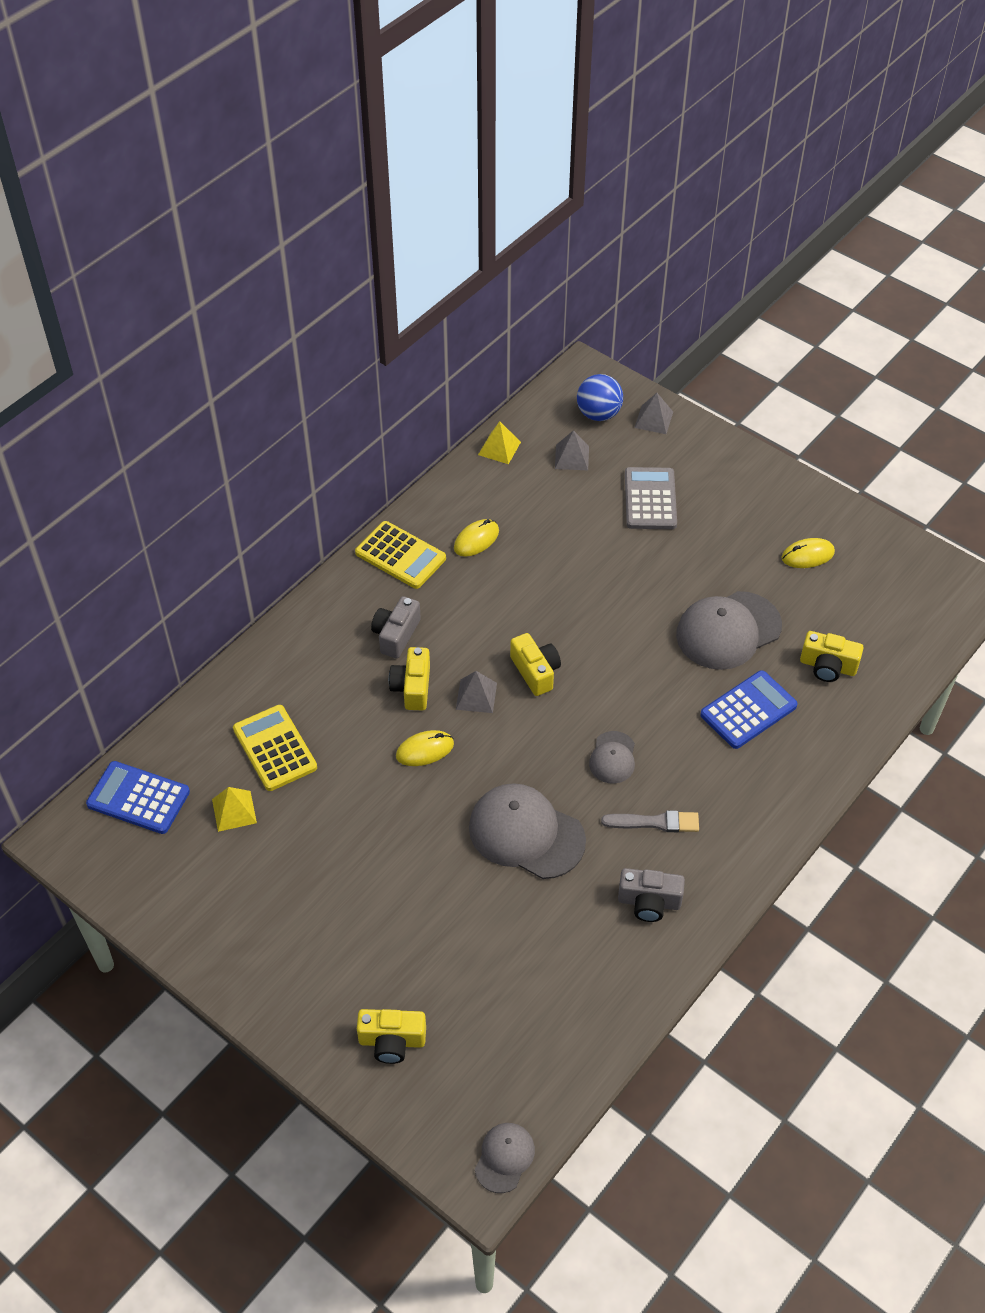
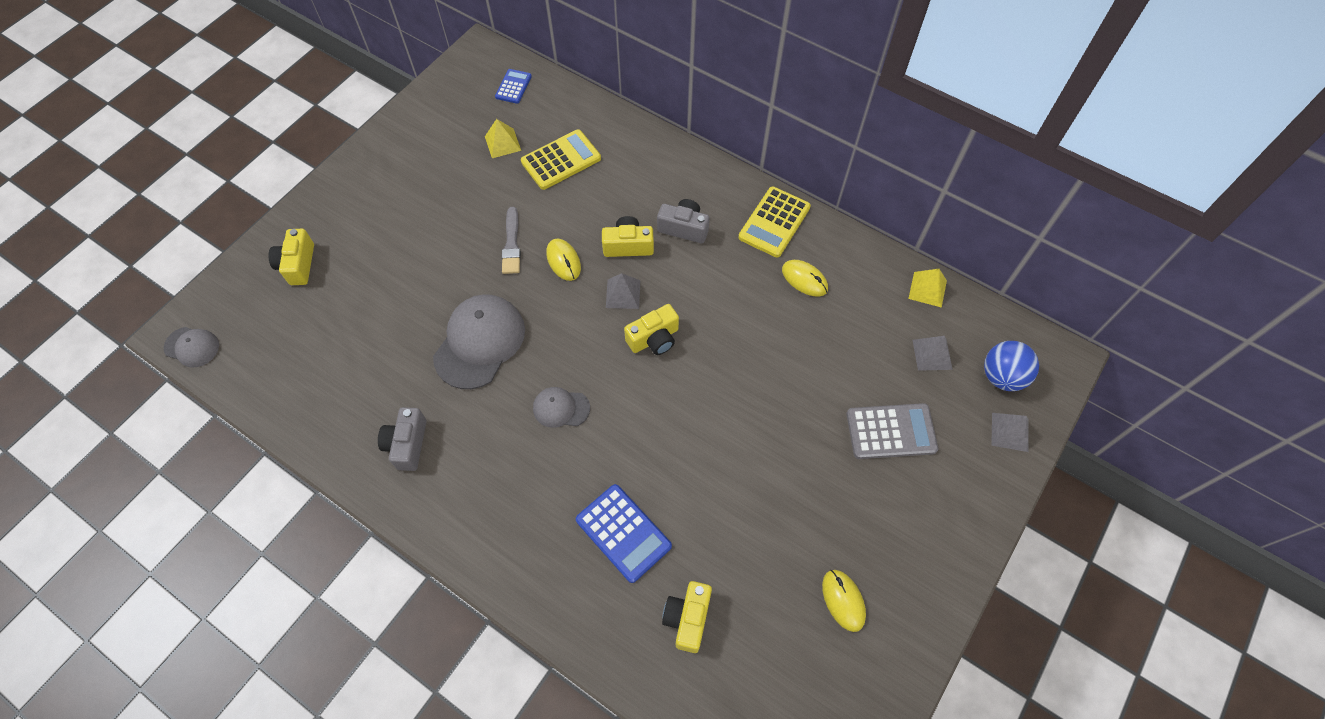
camera: 85 degrees right, 10 degrees up
(138, 798) = (513, 86): blue calculator -> blue calculator, size x0.60
(655, 822) = (490, 447): grey brush -> grey brush (511, 244)
(728, 630) = (724, 512): grey cap -> none

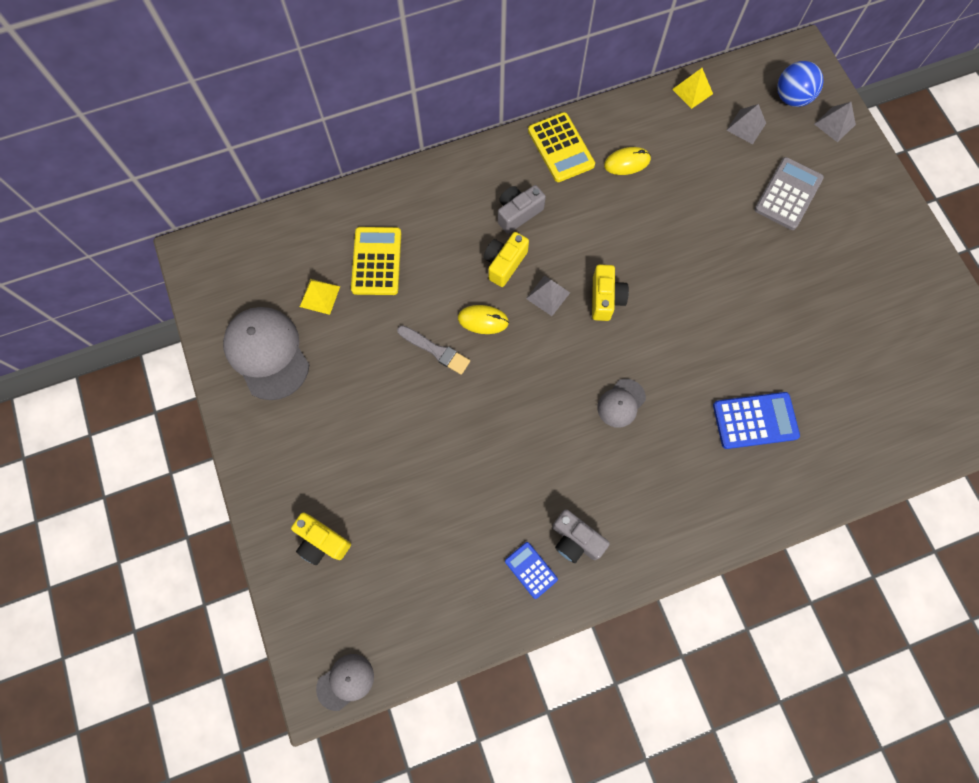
camera: 55 degrees left, 10 degrees up
(479, 342) = (517, 430): grey cap -> grey cap (267, 353)
(513, 86) = (261, 251): blue calculator -> blue calculator (531, 570)
(687, 618) = (846, 417): yellow camera -> none
(843, 600) = (891, 309): yellow mouse -> none

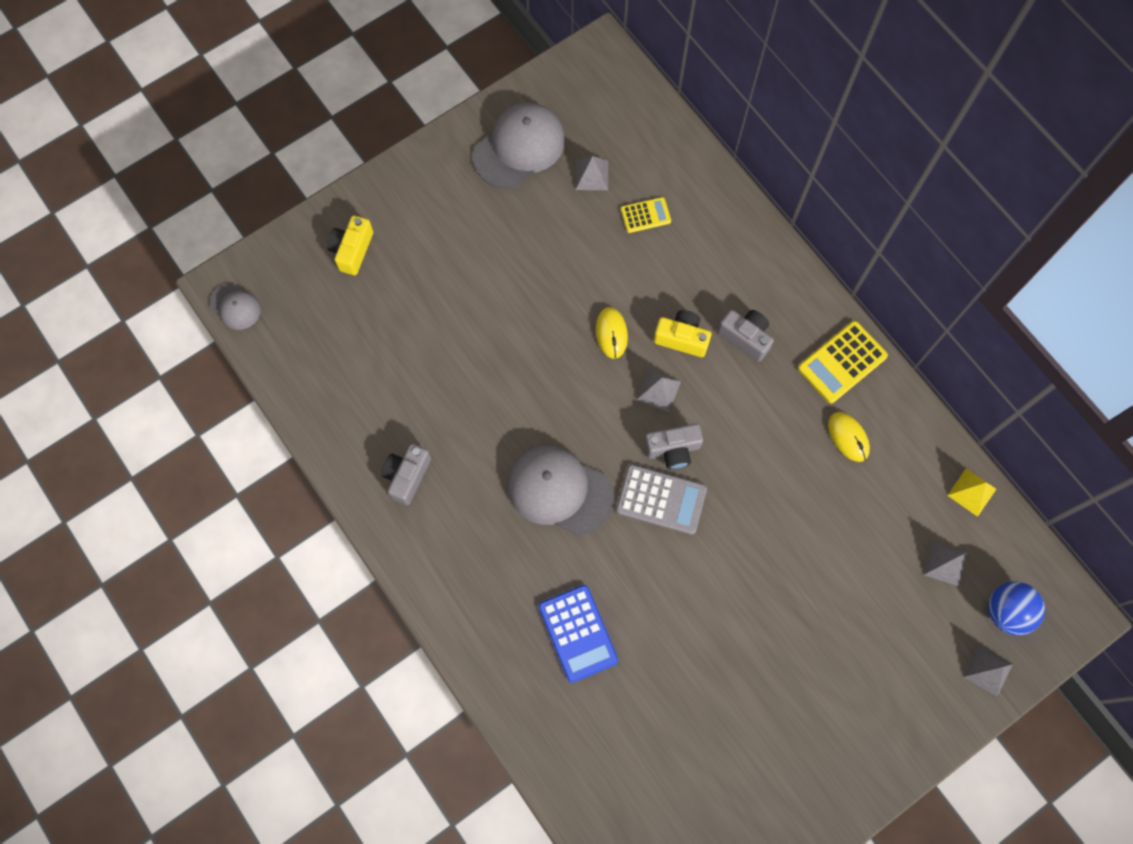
camera: 75 degrees right, 0 degrees up
(319, 296) = (591, 175): yellow pyramid -> grey pyramid
(376, 261) = (645, 215): yellow calculator -> yellow calculator, size x0.60
(436, 350) = (565, 297): grey brush -> none
(531, 570) = (368, 441): blue calculator -> none
(605, 298) = (673, 449): yellow camera -> grey camera
(621, 403) = (559, 490): grey cap -> grey cap, size x1.90
(788, 194) = (869, 627): grey calculator -> grey calculator (661, 499)

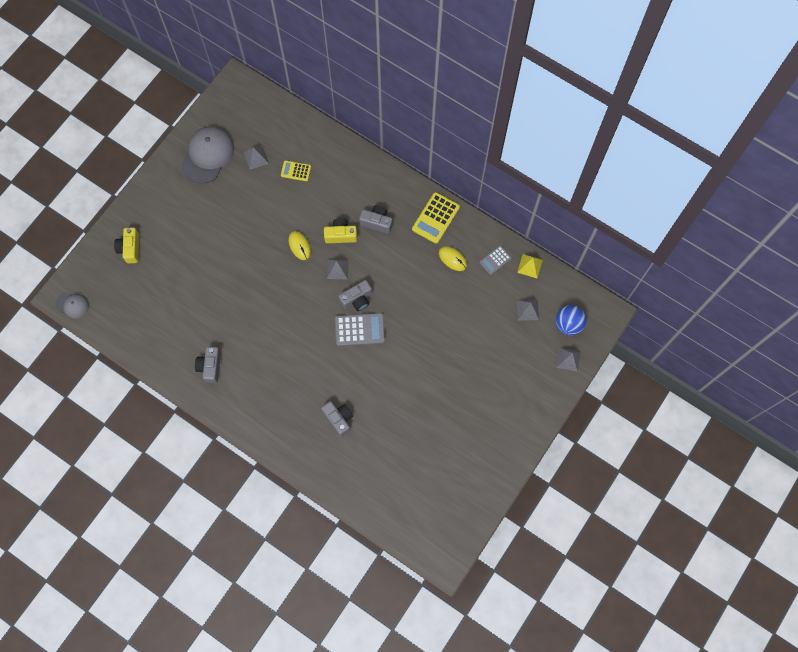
camera: 20 degrees left, 0 degrees up
(559, 490) = (300, 344): grey cap -> none
(578, 633) = (338, 419): blue calculator -> grey camera
(645, 215) = (296, 171): yellow calculator -> yellow calculator turned 135 degrees counterclockwise
(917, 463) = (495, 260): none -> grey calculator

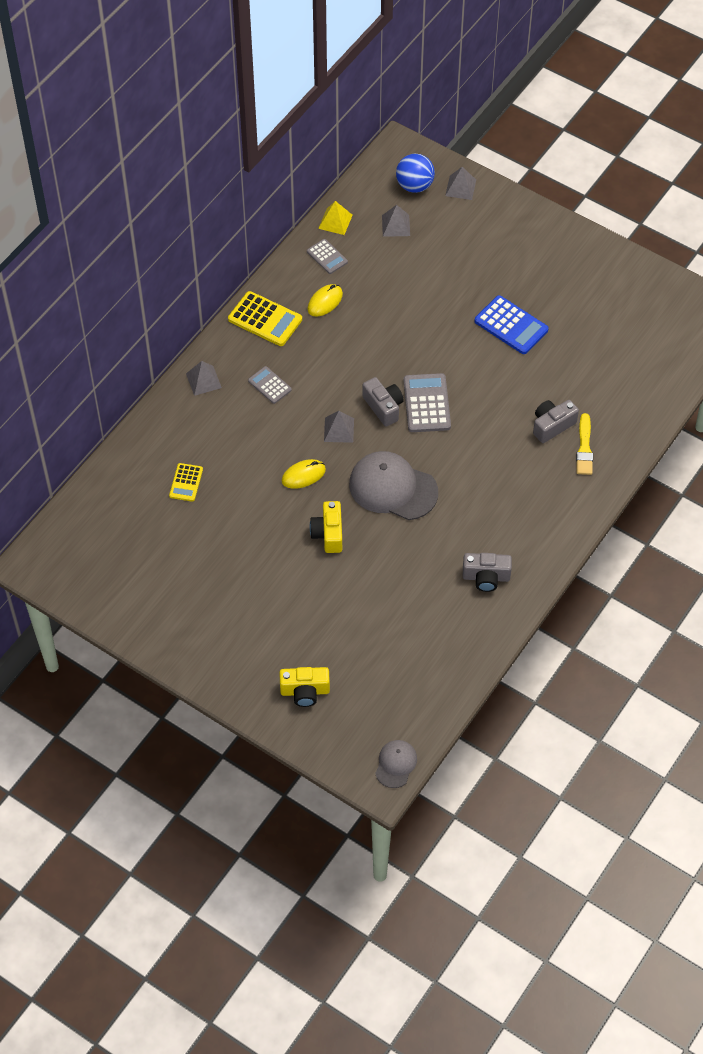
camera: 90 degrees left, 15 degrees down
(207, 155) = (154, 596): grey cap -> grey cap (393, 488)
(256, 158) = (162, 533): grey pyramid -> grey pyramid (203, 380)
(318, 442) = (584, 448): none -> yellow brush
(341, 235) = (288, 427): yellow camera -> yellow camera (328, 534)
(377, 222) = (269, 385): grey camera -> grey calculator
(432, 393) = (511, 325): none -> blue calculator

